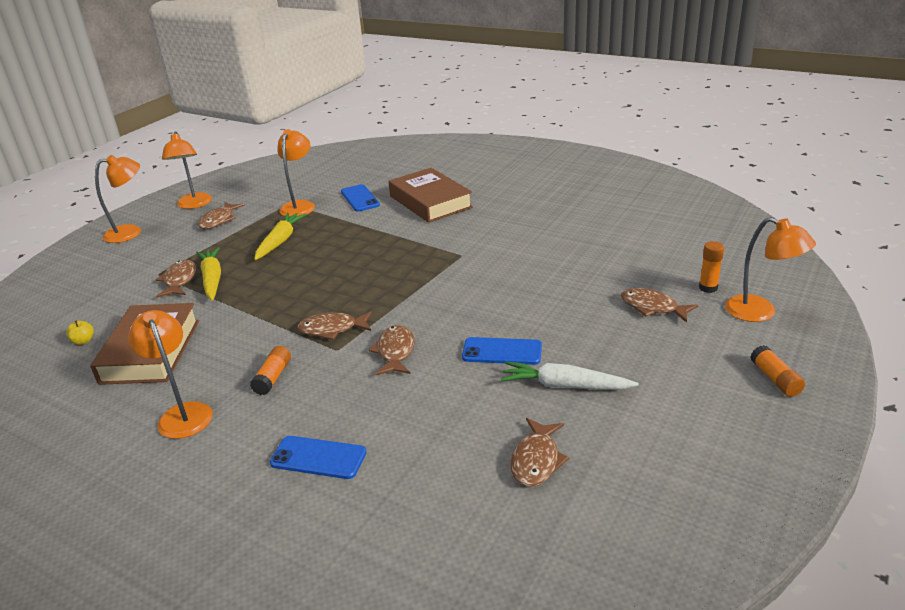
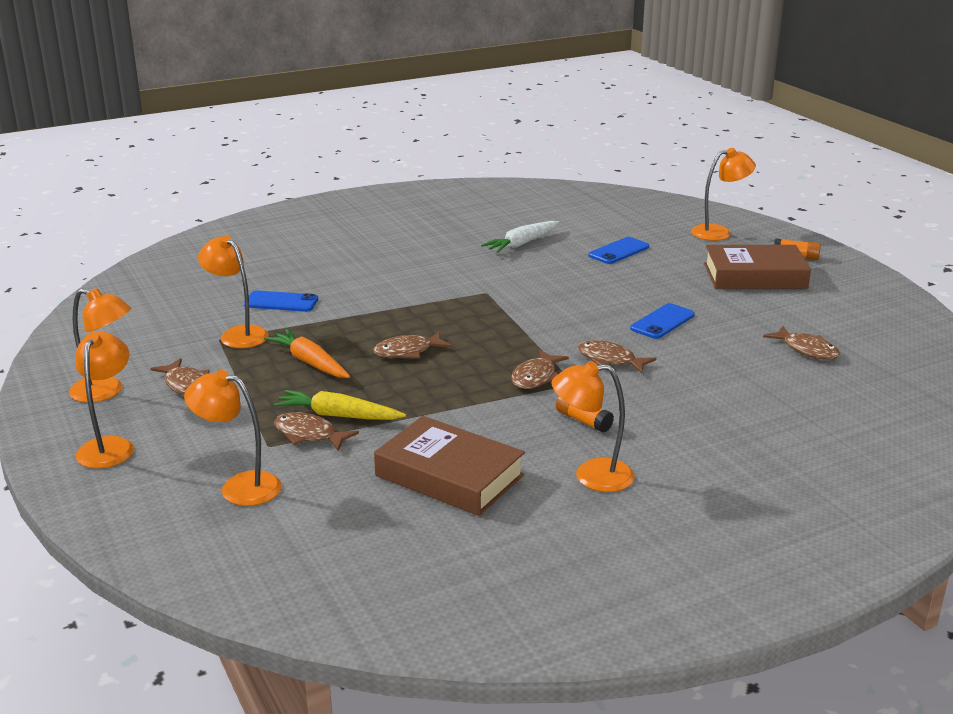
camera: 60 degrees left, 5 degrees down
(83, 341) = (368, 515): yellow apple -> none
(101, 286) = (239, 486): none -> orange lamp
(280, 241) = (309, 362): yellow carrot -> orange carrot
(318, 457) = (725, 426): blue phone -> blue phone (619, 251)
(430, 202) = (354, 275): brown book -> brown book (754, 276)
(564, 385) = (732, 315): white carrot -> white carrot (522, 244)
(652, 307) = (670, 257): brown fish -> brown fish (407, 352)
(708, 288) = (668, 234): orange glue stick -> none

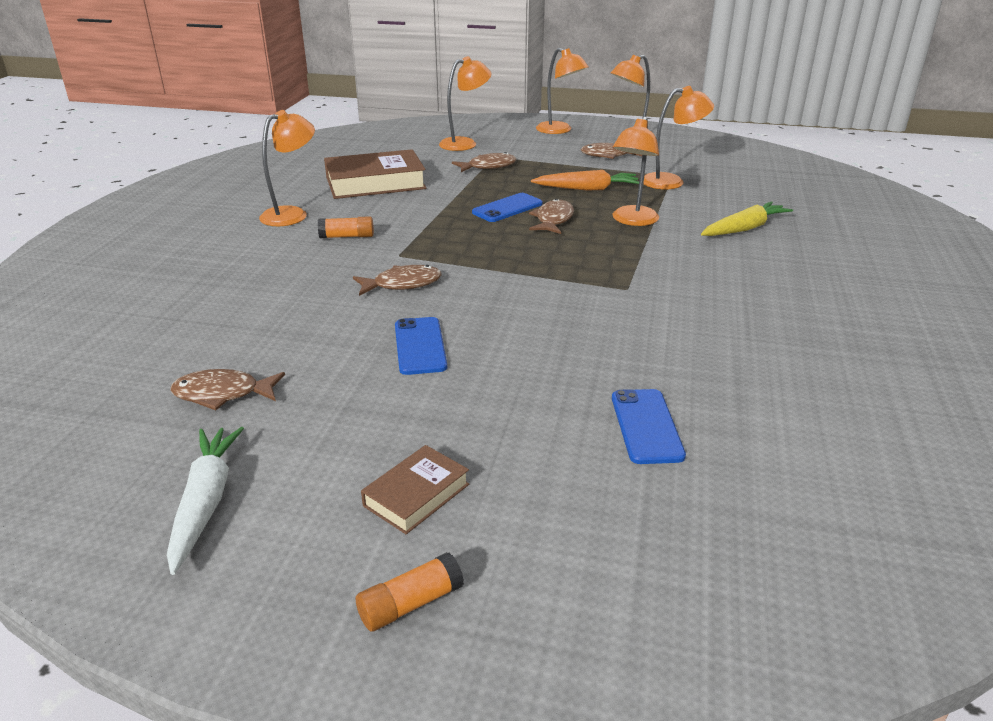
camera: 130 degrees right, 5 degrees up
(281, 302) = (718, 206): blue phone -> blue phone (507, 208)
(338, 415) = (497, 178): yellow carrot -> yellow carrot (744, 229)
(522, 244) = (752, 366): white carrot -> white carrot (206, 502)
(536, 377) = (433, 246): brown fish -> none
(719, 232) = (615, 587): orange lamp -> orange lamp (632, 221)
(754, 276) = (416, 495): brown book -> brown book, size x0.52

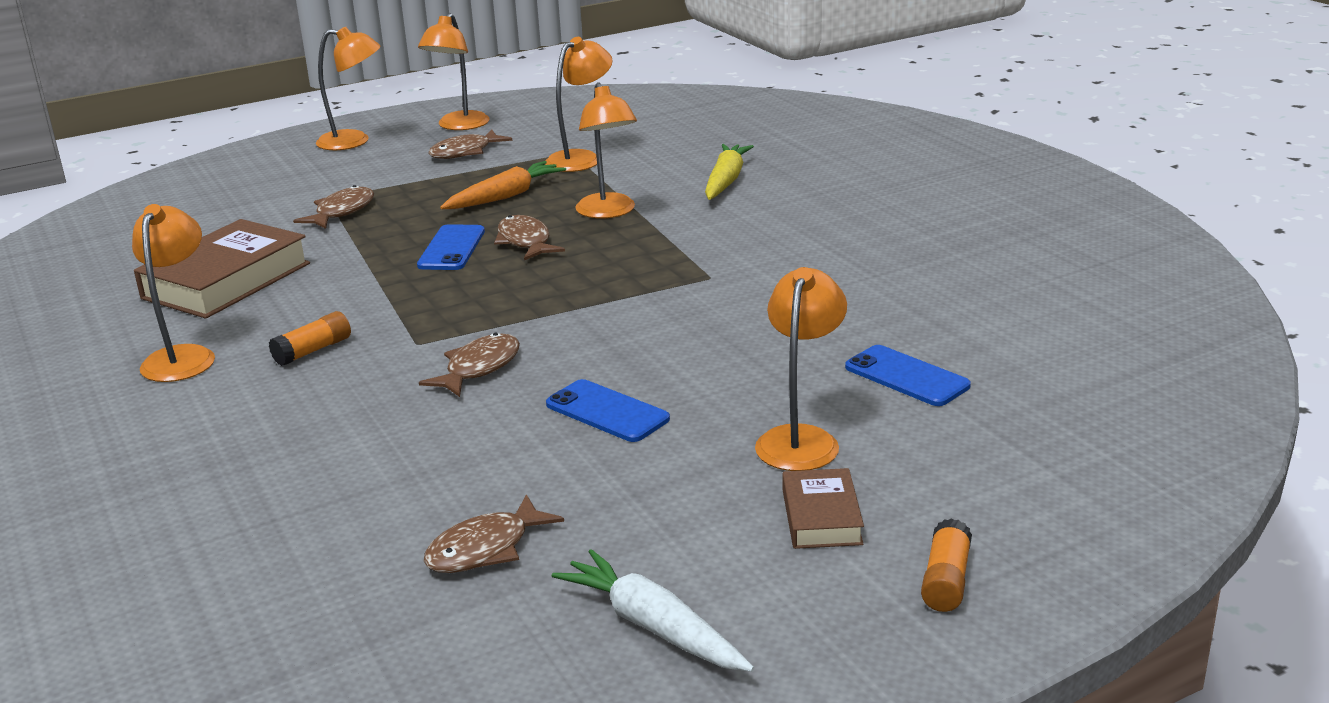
camera: 40 degrees left, 5 degrees down
(465, 143) = (257, 195): orange lamp -> orange lamp (801, 439)

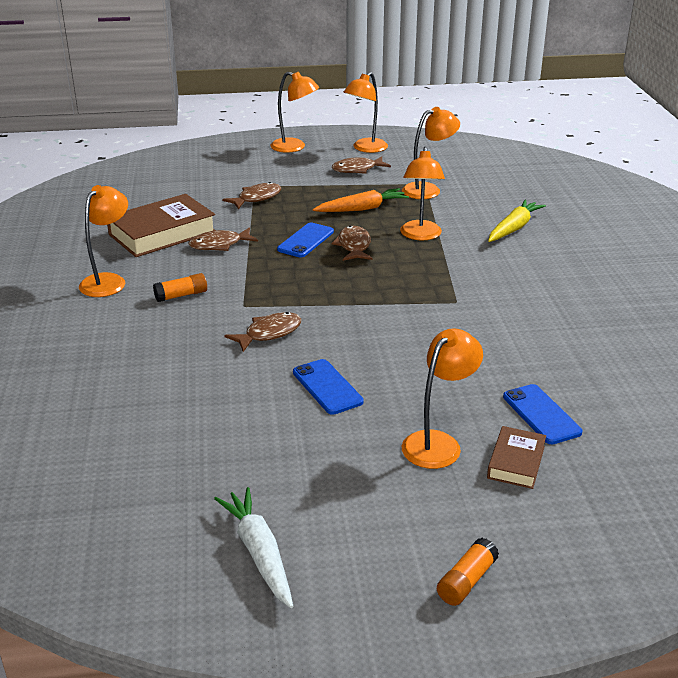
camera: 20 degrees right, 5 degrees up
(485, 549) = (195, 465): brown fish -> brown fish (219, 245)
(821, 517) = (414, 506): brown book -> brown book (516, 462)

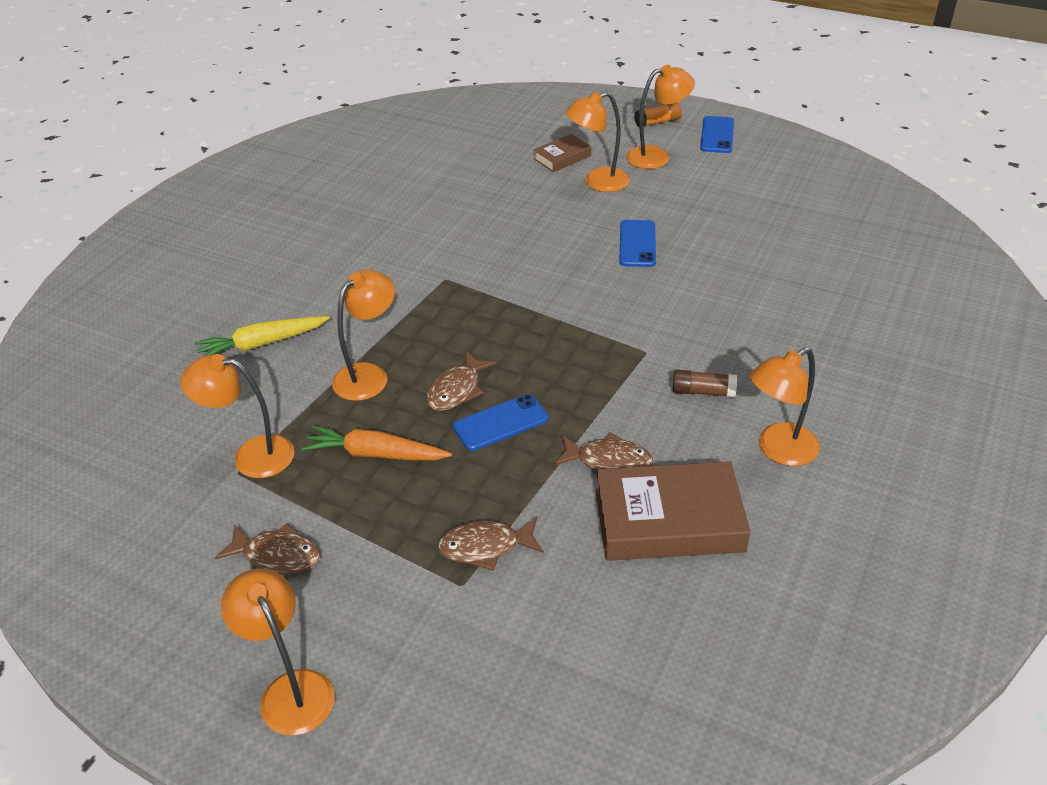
camera: 145 degrees left, 10 degrees up
(181, 295) = (703, 392): orange glue stick -> brown glue stick
(259, 552) = (763, 166): white carrot -> none
(269, 333) = (645, 309): brown fish -> none
(365, 148) = (192, 617): orange lamp -> orange lamp (656, 156)
(541, 414) = (508, 175): blue phone -> blue phone (717, 135)

